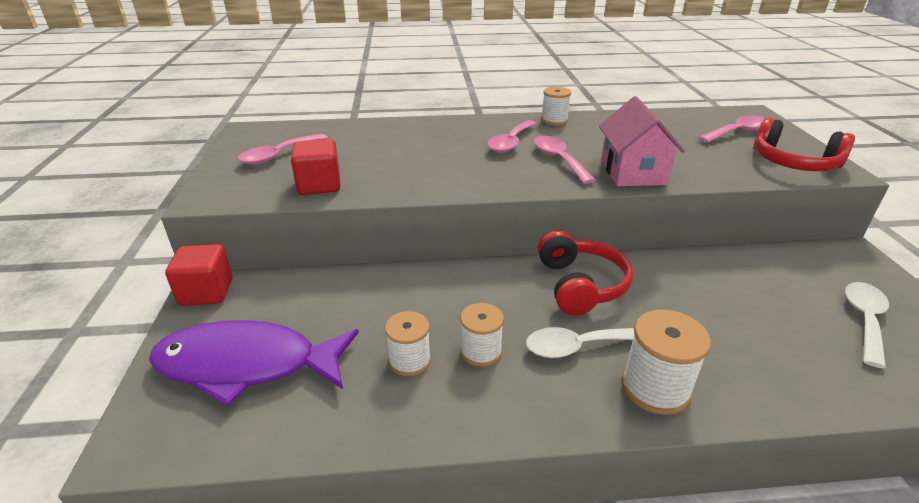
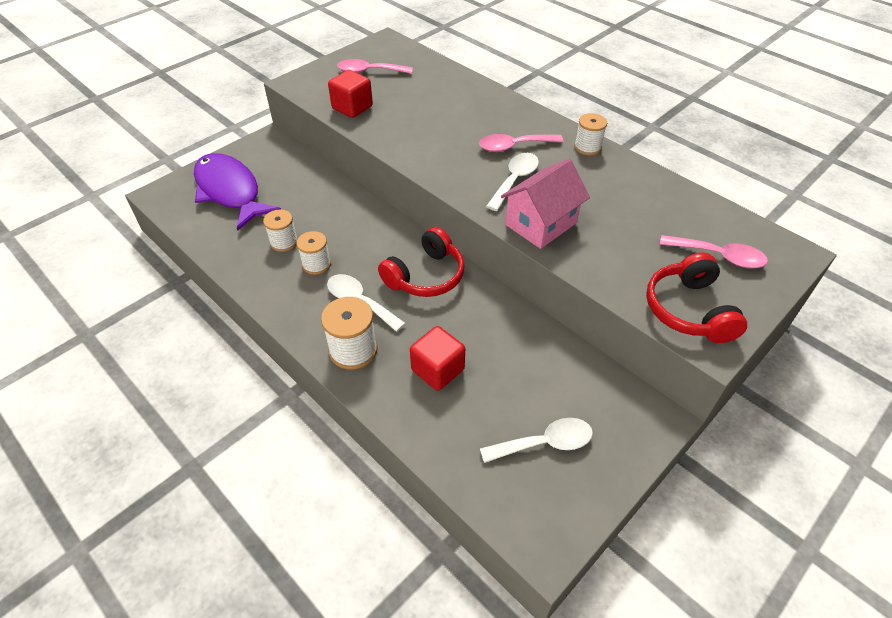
camera: 50 degrees right, 15 degrees up
(206, 292) = (266, 141): red cube -> red cube (437, 370)
(558, 159) = (515, 180): pink spoon -> white spoon

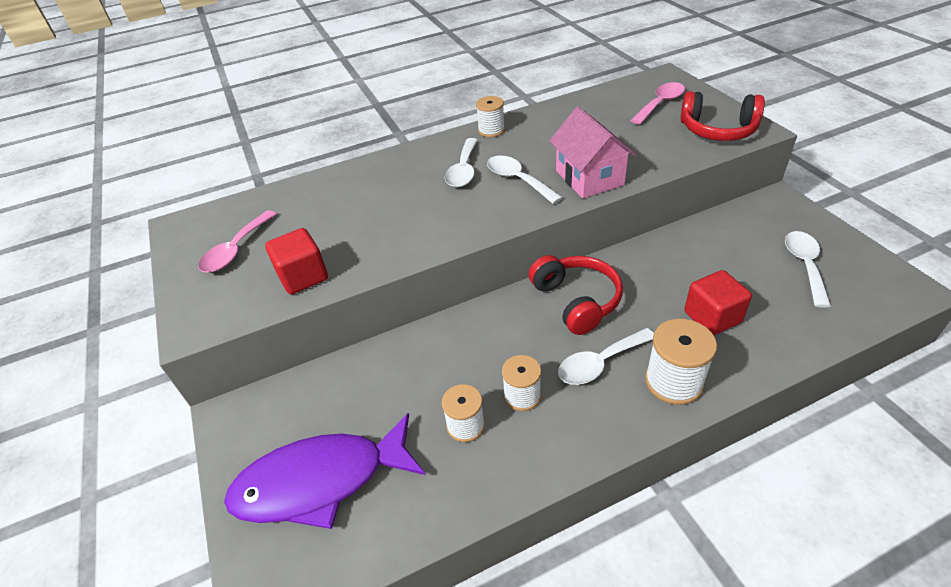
camera: 65 degrees left, 5 degrees down
(513, 146) = (463, 170): pink spoon -> white spoon

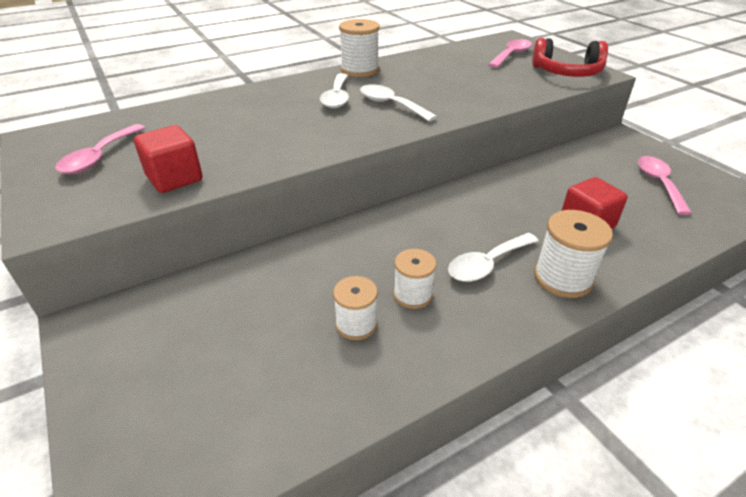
camera: 10 degrees left, 5 degrees down
(320, 481) = (194, 386): purple fish -> none
(491, 130) = (360, 70): white spool -> white spool, size x1.50
(576, 301) = (455, 213): red headphones -> none
(589, 178) = (459, 103): pink house -> none
(804, 265) = (658, 183): white spoon -> pink spoon

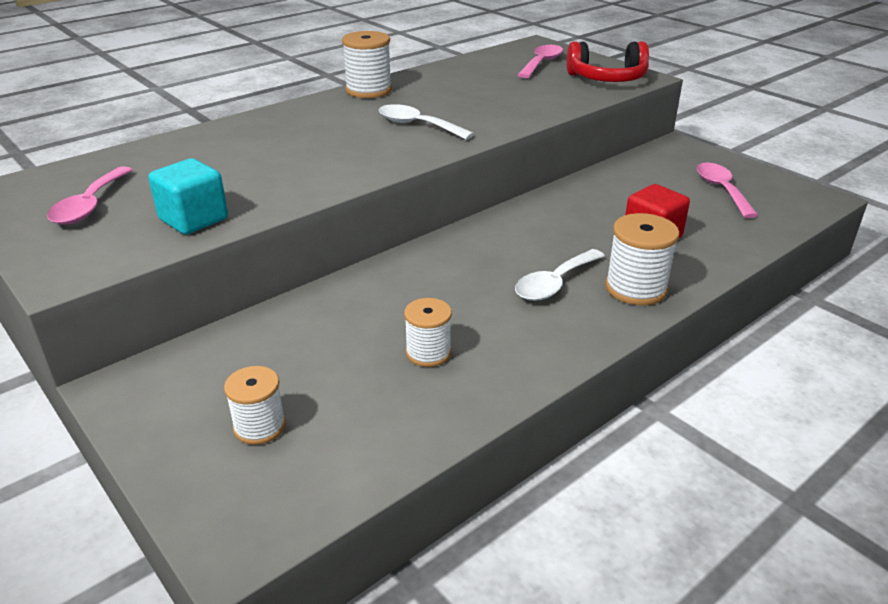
camera: 10 degrees left, 5 degrees down
(174, 178) = (193, 219): red cube -> turquoise cube
(337, 97) = (351, 122): white spoon -> none
(413, 294) = (482, 319): white spool -> white spool (259, 426)

